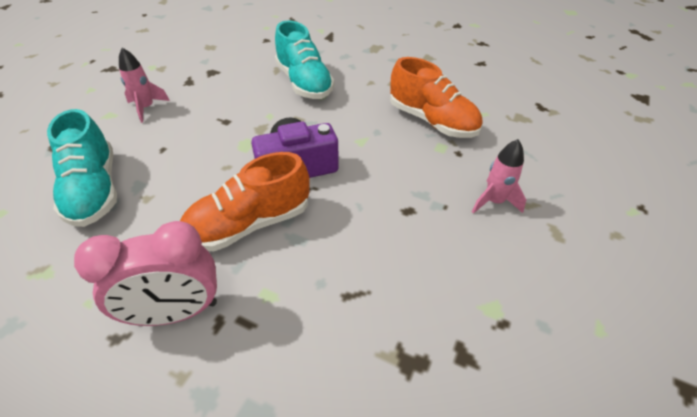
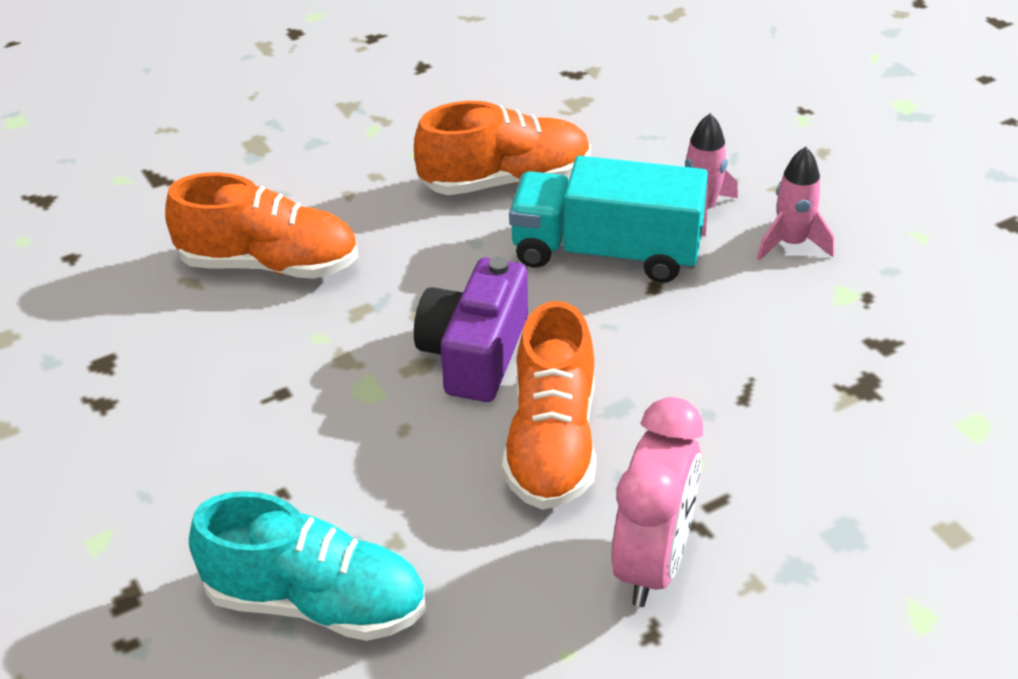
camera: 55 degrees left, 5 degrees down
(146, 108) = (132, 483): pink rocket -> pink rocket (791, 244)
(304, 83) = (269, 264): turquoise shoe -> orange shoe
(416, 179) = (606, 252): none -> turquoise truck

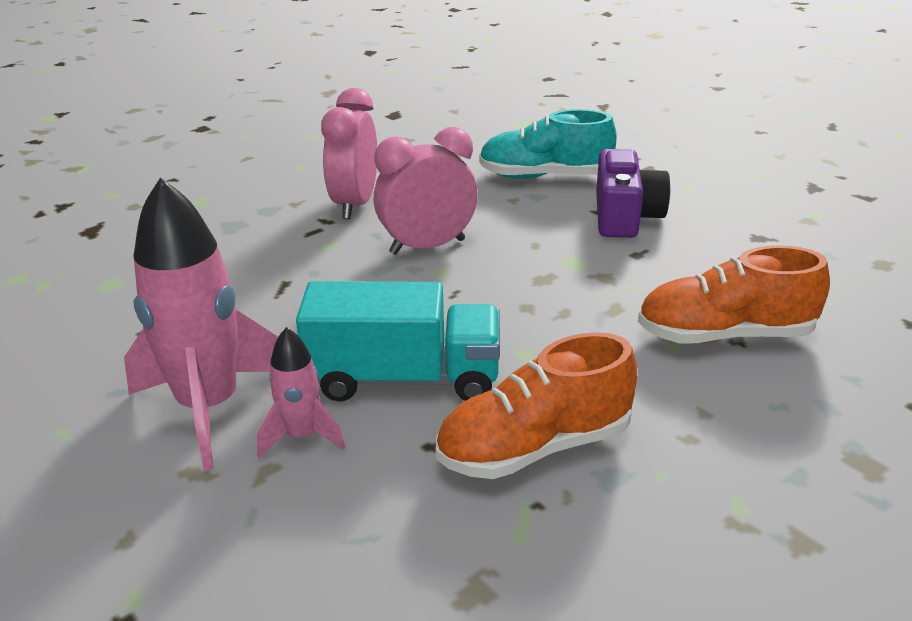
camera: 170 degrees right, 10 degrees down
(475, 354) = (502, 289): purple camera -> purple camera (625, 216)
(552, 443) = (427, 247): orange shoe -> pink clock
(791, 244) = (209, 408): pink rocket -> pink rocket, size x1.98

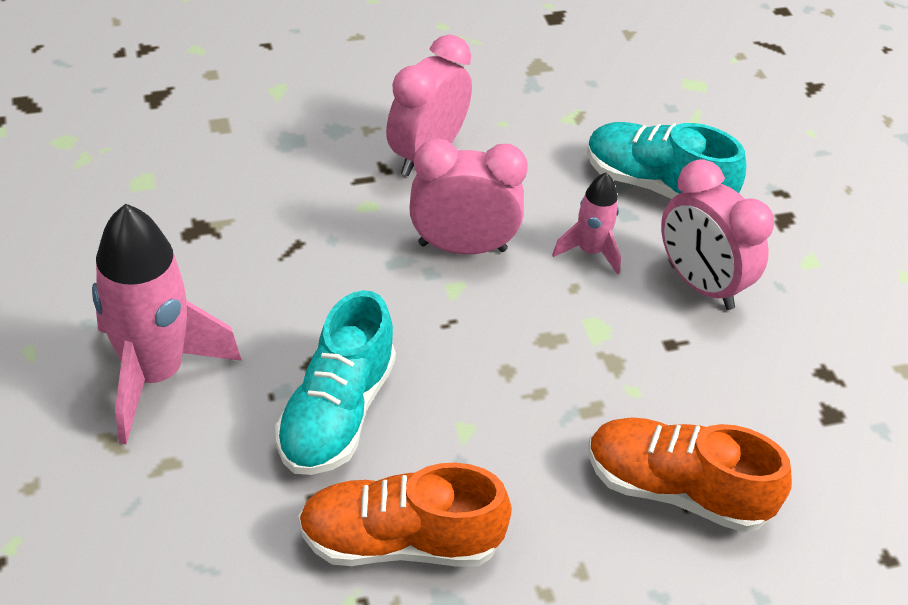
camera: 20 degrees right, 15 degrees up
(302, 436) = (214, 441): pink rocket -> pink rocket (590, 251)
(404, 379) = (337, 413): turquoise truck -> turquoise shoe
(625, 216) = (700, 283): purple camera -> pink clock

